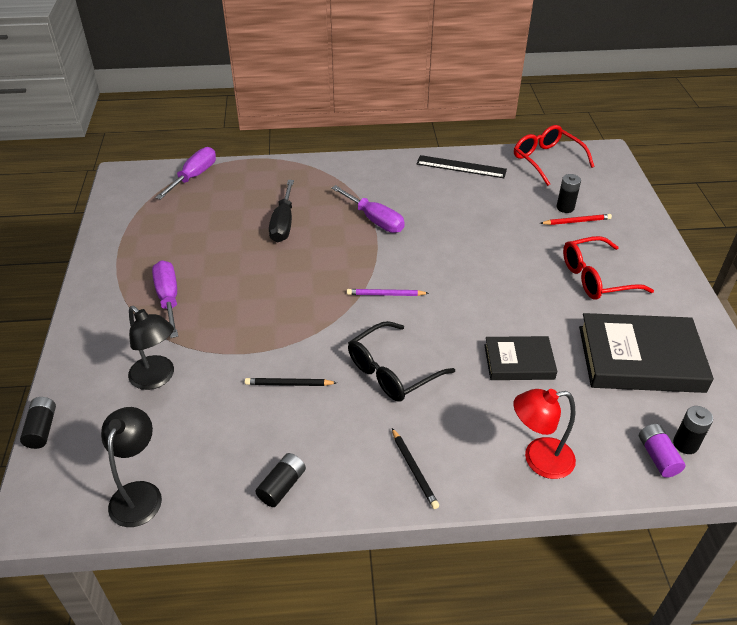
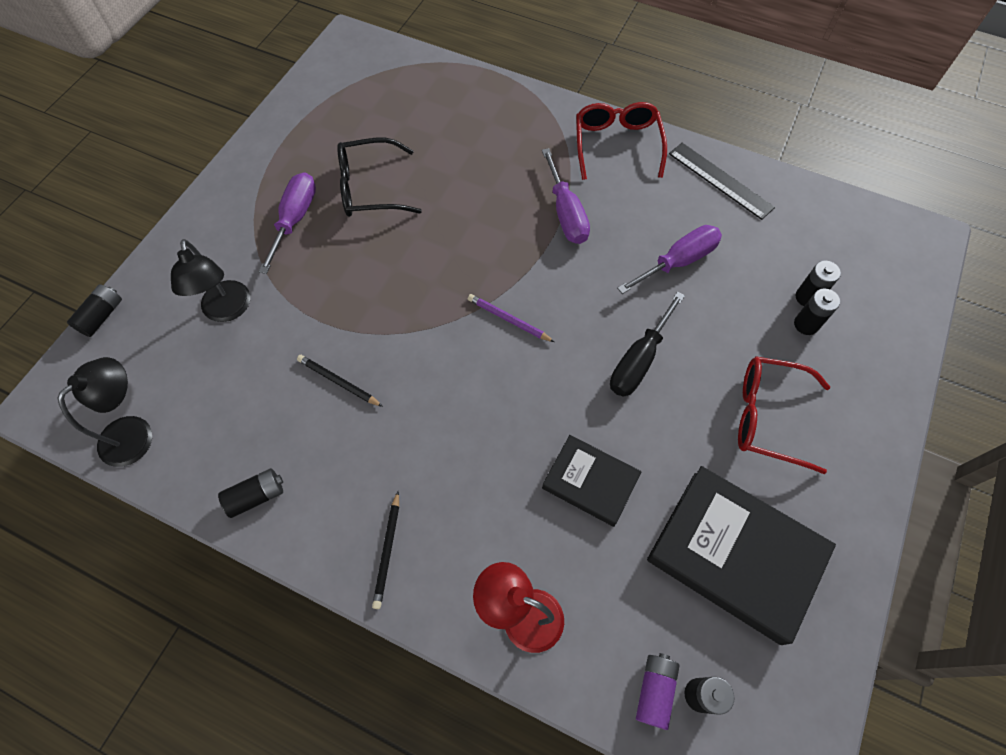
camera: 30 degrees right, 20 degrees up
(194, 176) = (416, 71): purple screwdriver -> purple screwdriver (678, 261)
(283, 224) = (465, 174): black screwdriver -> black screwdriver (639, 360)
(392, 371) = (448, 421): black glasses -> black glasses (370, 188)
(547, 160) = (838, 216): red glasses -> red glasses (617, 145)
(576, 221) = (806, 324): red pencil -> black battery

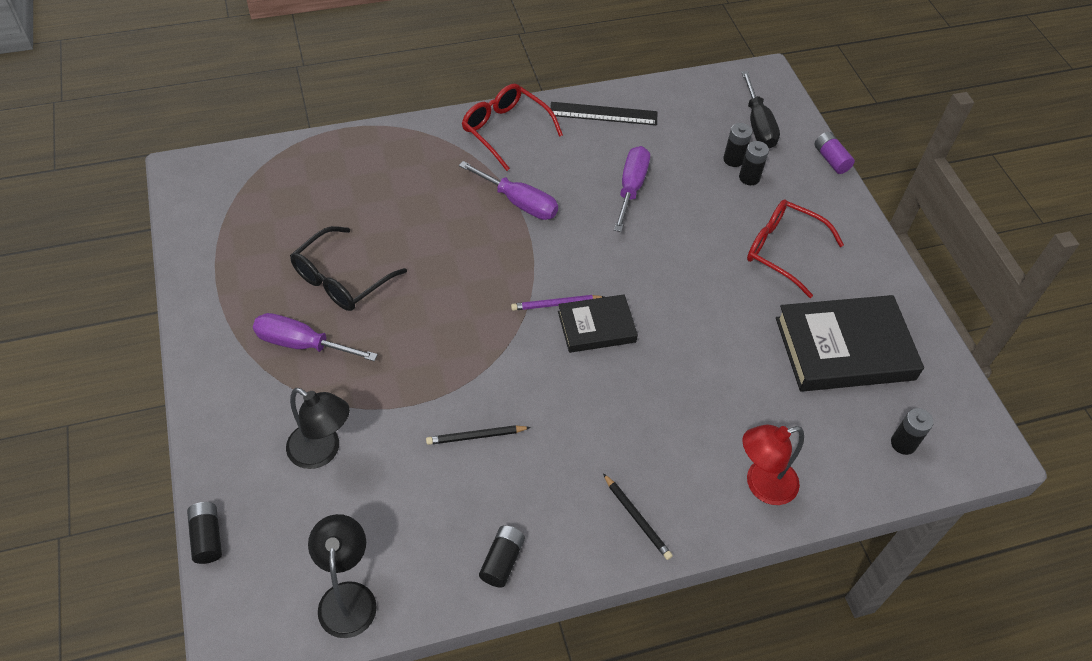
camera: 45 degrees left, 10 degrees down
(295, 219) = (302, 344): purple screwdriver -> purple screwdriver turned 45 degrees counterclockwise
(590, 482) = (720, 371): black book -> black book (596, 327)
(639, 360) = (671, 271): black screwdriver -> black screwdriver (758, 125)
(654, 690) = (878, 462): purple battery -> purple battery (831, 159)
(769, 417) = (783, 251): red glasses -> red glasses turned 60 degrees clockwise

